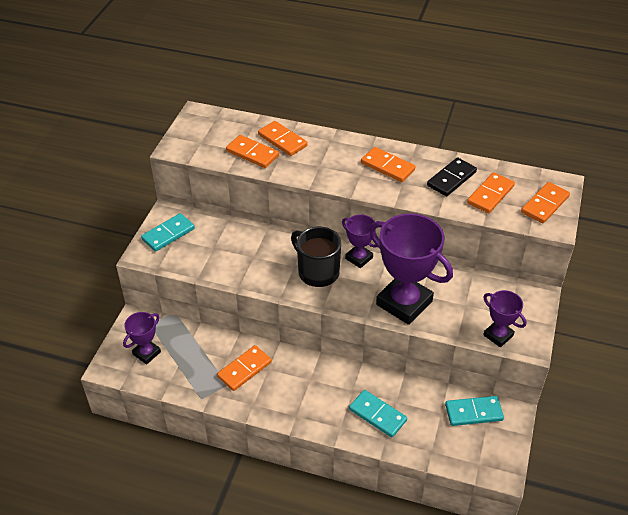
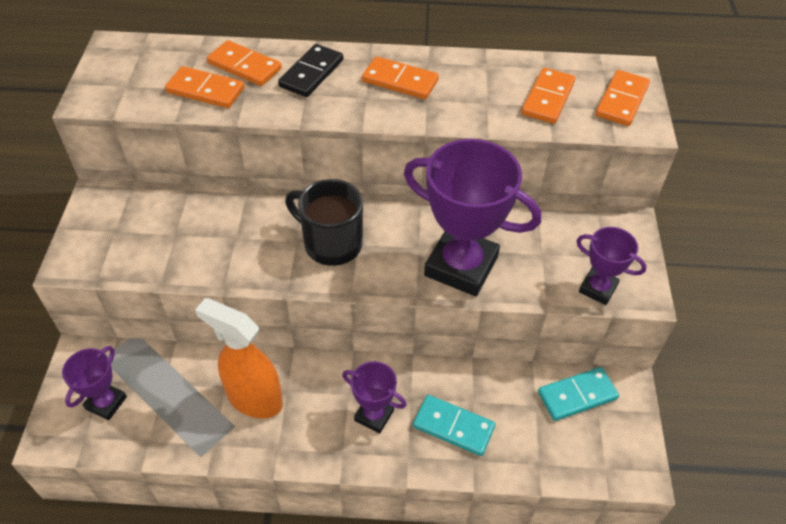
camera: 15 degrees left, 5 degrees up
(168, 234) = (104, 225): turquoise domino -> none
(244, 369) = (254, 398): orange domino -> orange spray bottle
(359, 258) = (383, 214): purple trophy -> purple trophy (374, 415)
(451, 179) = (490, 85): black domino -> black domino (311, 73)

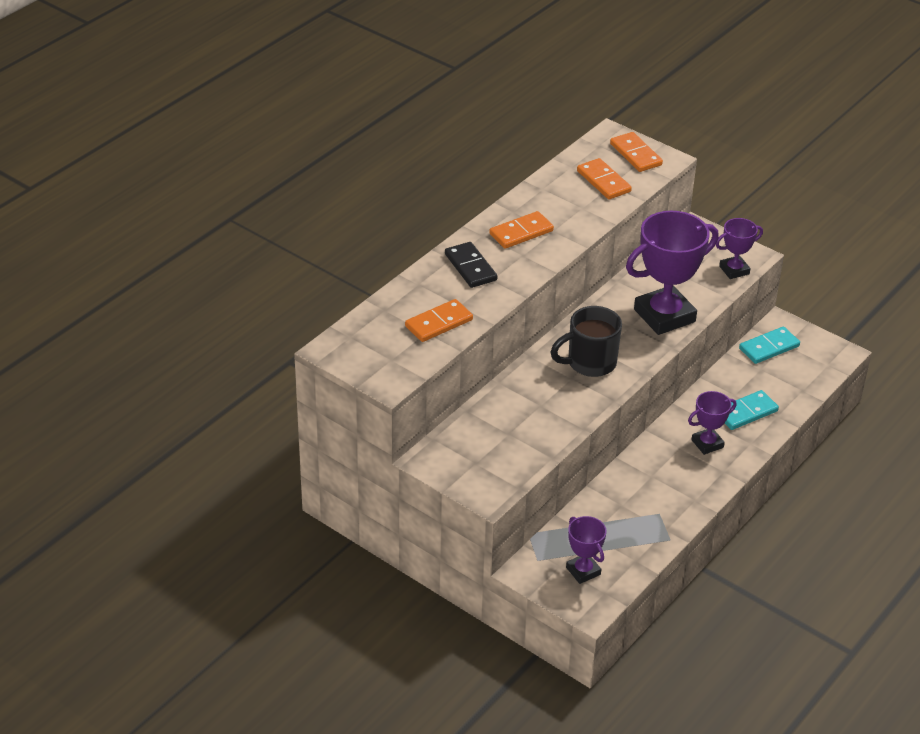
camera: 55 degrees left, 10 degrees down
(244, 66) = (428, 294): orange domino -> none
(254, 398) = (644, 494): orange spray bottle -> none
(577, 396) = (769, 347): turquoise domino -> turquoise domino turned 45 degrees clockwise

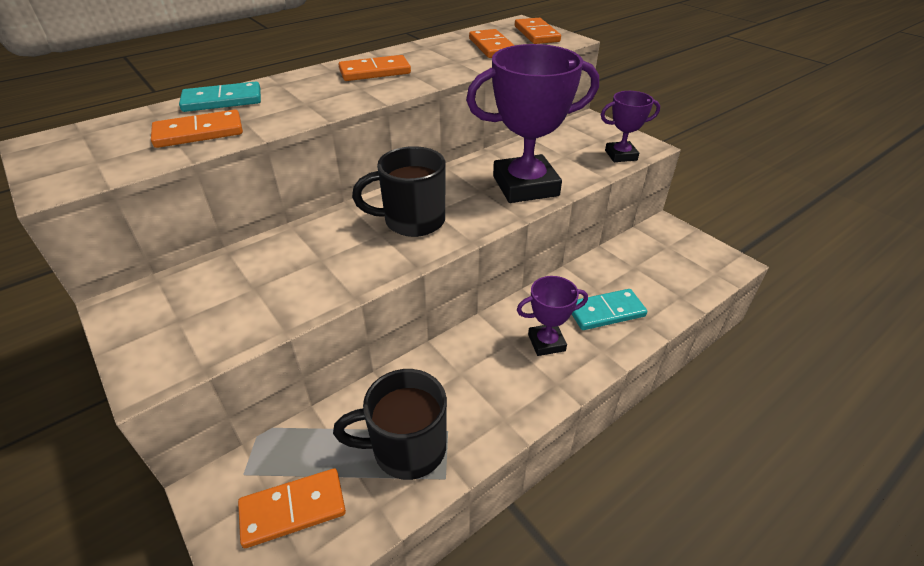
camera: 15 degrees right, 0 degrees up
(470, 267) = (292, 91): black domino -> none
(583, 571) = (293, 509): purple trophy -> orange domino
(637, 528) = (406, 448): none -> black mug
(769, 347) = (648, 247): turquoise domino -> turquoise domino (222, 101)

